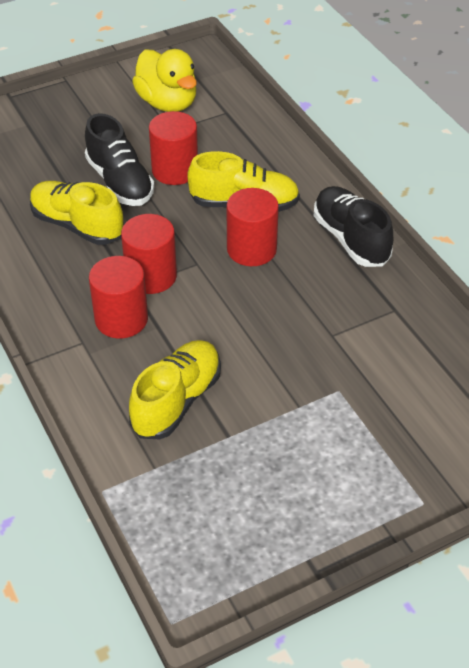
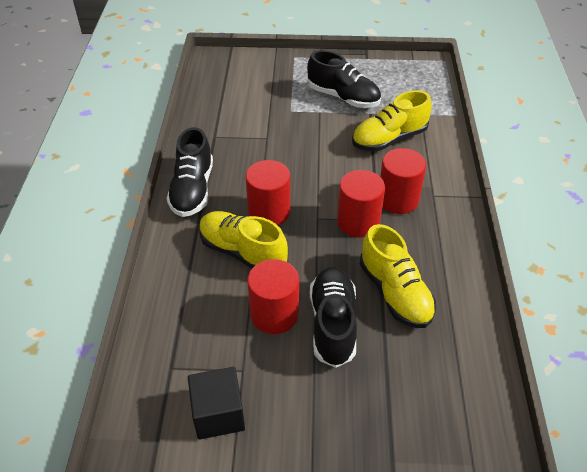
camera: 150 degrees left, 0 degrees up
(167, 103) = (218, 414): yellow duck -> black cube
(285, 448) = (343, 97): none -> black shoe

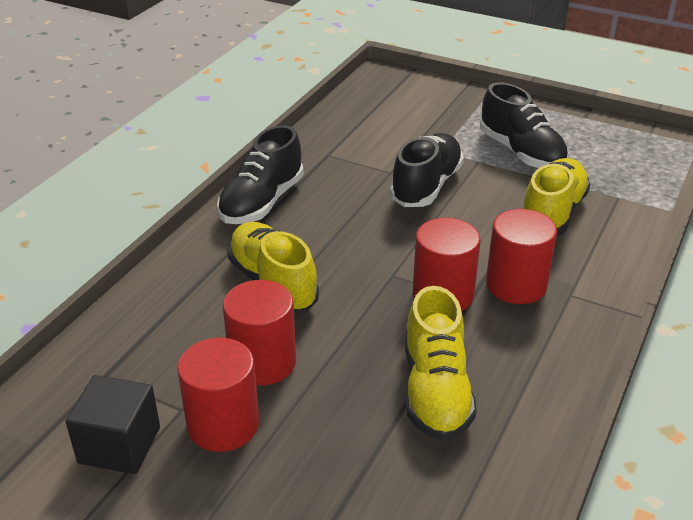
camera: 25 degrees right, 10 degrees down
(269, 211) = (336, 250): red cylinder -> red cylinder (223, 424)
(332, 324) = (327, 398): black shoe -> black shoe (426, 186)
(389, 139) = (552, 214): yellow shoe -> yellow shoe turned 120 degrees clockwise

